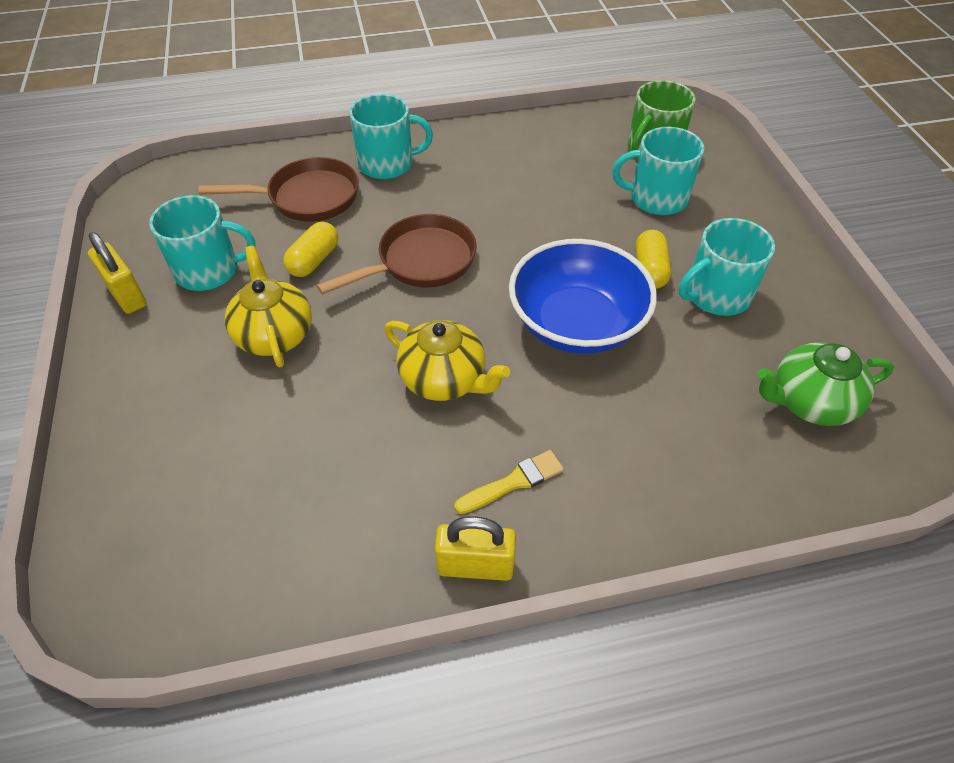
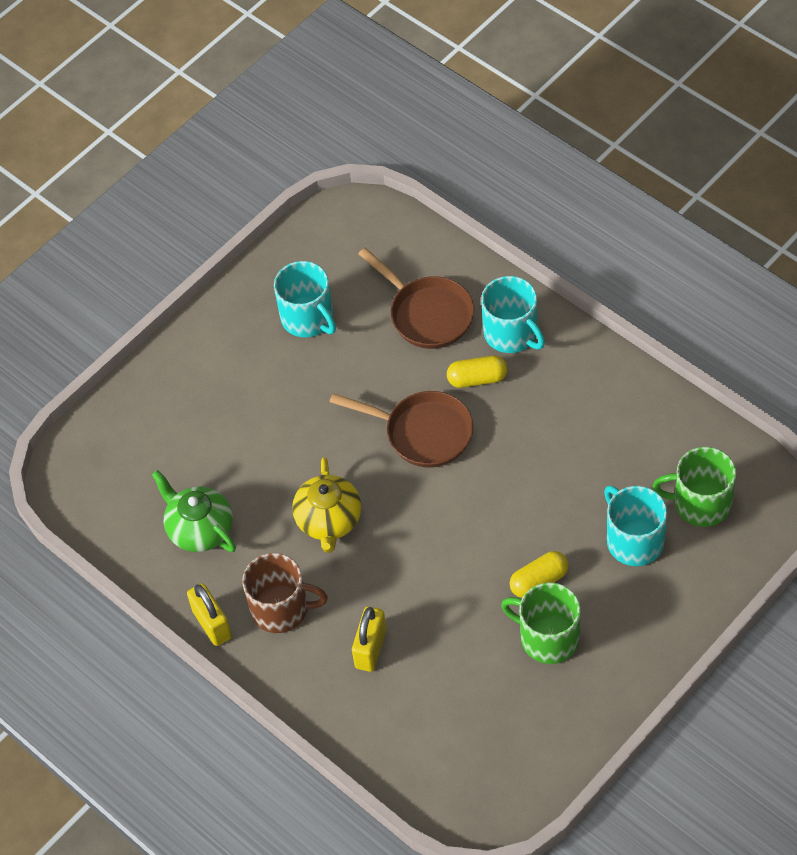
camera: 60 degrees right, 5 degrees up
(127, 295) = (250, 293): yellow padlock -> yellow padlock (371, 649)
(274, 334) = (287, 400): yellow teapot -> none
(314, 260) = (369, 369): yellow capsule -> yellow capsule (477, 379)
(513, 482) = (281, 609): yellow brush -> brown mug
(576, 323) = (442, 565): blue bowl -> none
(716, 295) = (548, 638): turquoise mug -> green mug
(809, 401) = (483, 743): green teapot -> green teapot (199, 529)

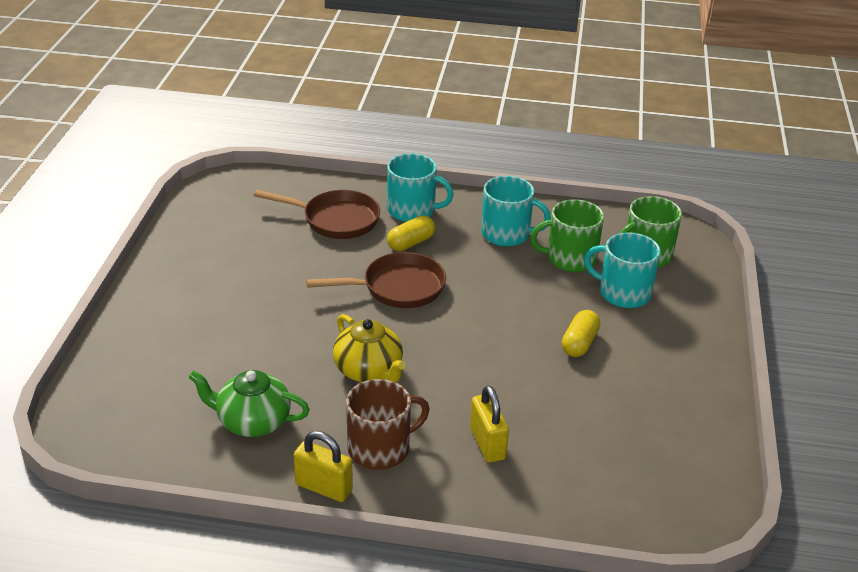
camera: 40 degrees left, 20 degrees down
(308, 318) = (237, 252): turquoise mug -> turquoise mug (507, 234)
(548, 638) = (623, 376): green mug -> green mug (570, 258)

